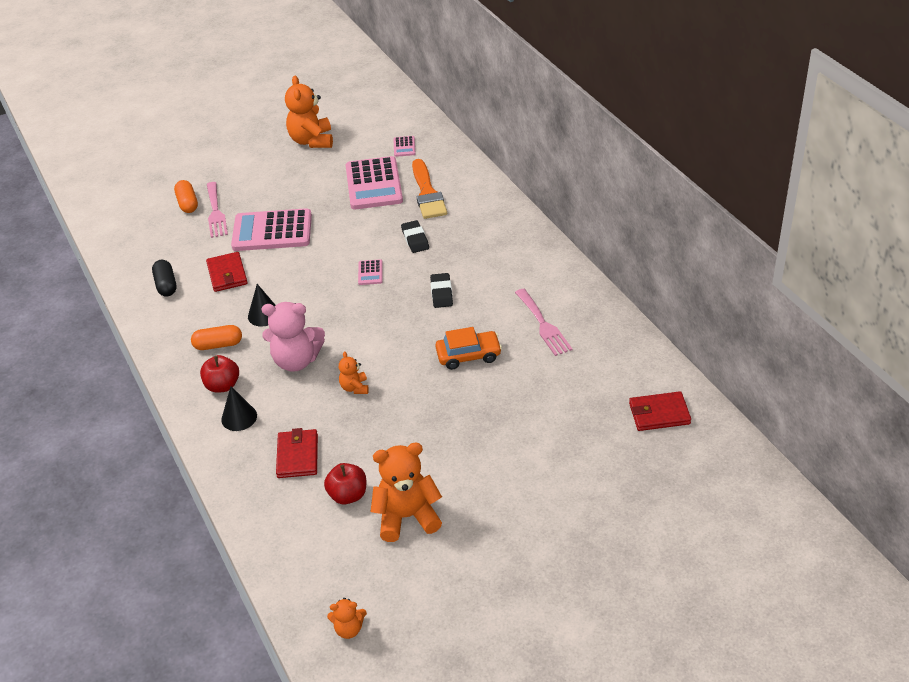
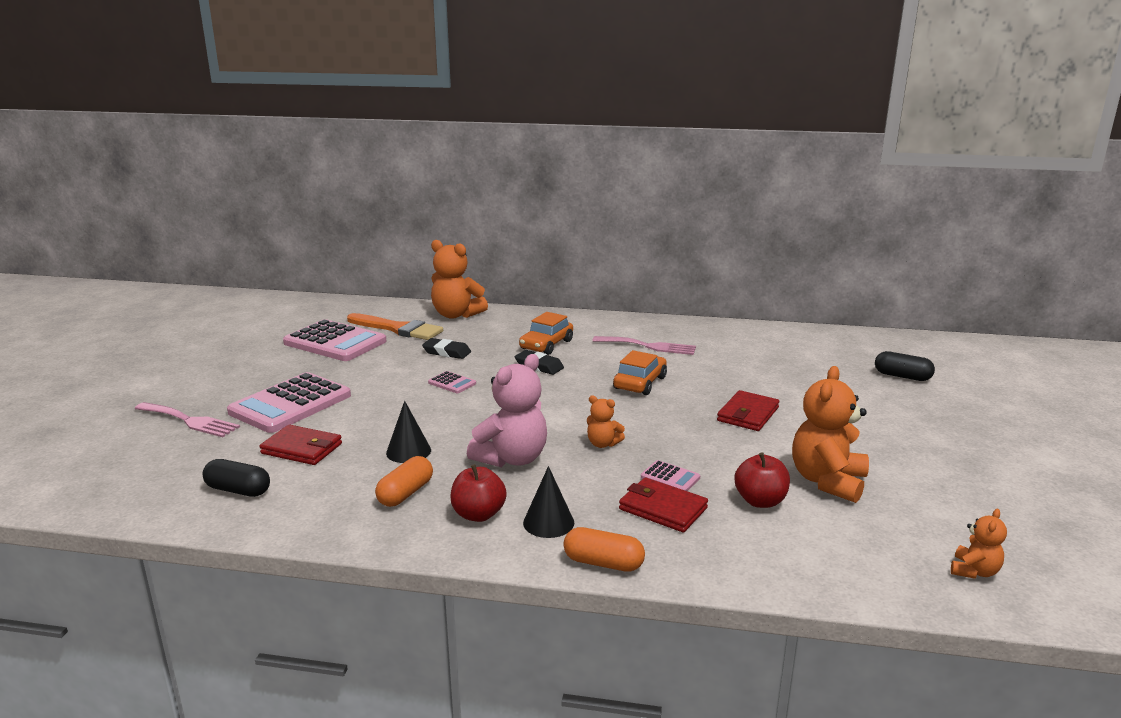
camera: 55 degrees left, 20 degrees down
(188, 203) = (135, 430): orange capsule -> orange capsule (603, 563)
(312, 141) = (208, 344): orange teddy bear -> orange teddy bear (456, 315)
(404, 147) = (317, 316): pink calculator -> pink calculator (670, 477)
(483, 274) = (546, 345): none -> orange car
(651, 492) = (902, 376): none -> black capsule
(659, 414) = (813, 346): red wallet -> red wallet (748, 414)

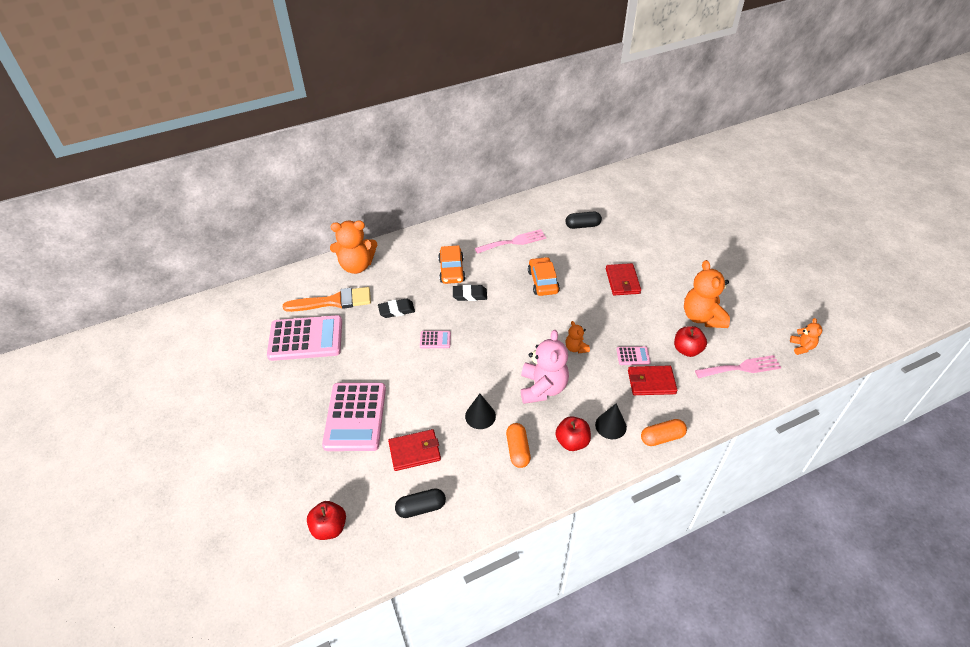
camera: 35 degrees left, 25 degrees up
(140, 464) = (329, 527): none -> red apple
(189, 421) = (307, 471): pink fork -> pink fork (741, 368)
(603, 444) = (576, 348): orange teddy bear -> orange teddy bear turned 75 degrees clockwise
(902, 376) = (666, 207): black capsule -> black capsule (582, 225)

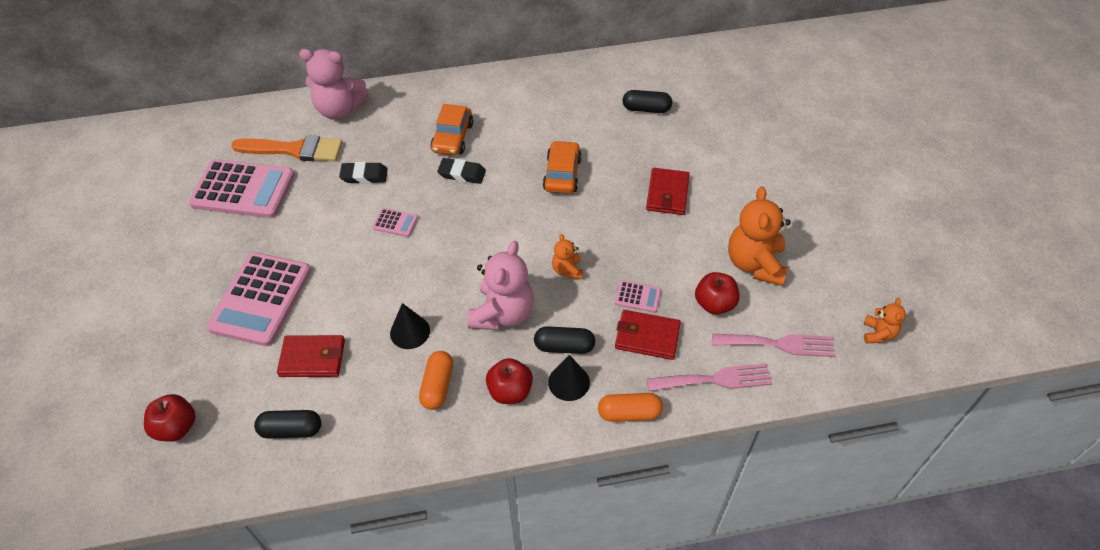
camera: 15 degrees right, 5 degrees up
(356, 266) = (340, 109): orange teddy bear -> pink teddy bear
(513, 242) = (546, 114): pink fork -> pink fork (715, 379)
(596, 402) = (564, 346): none -> black capsule

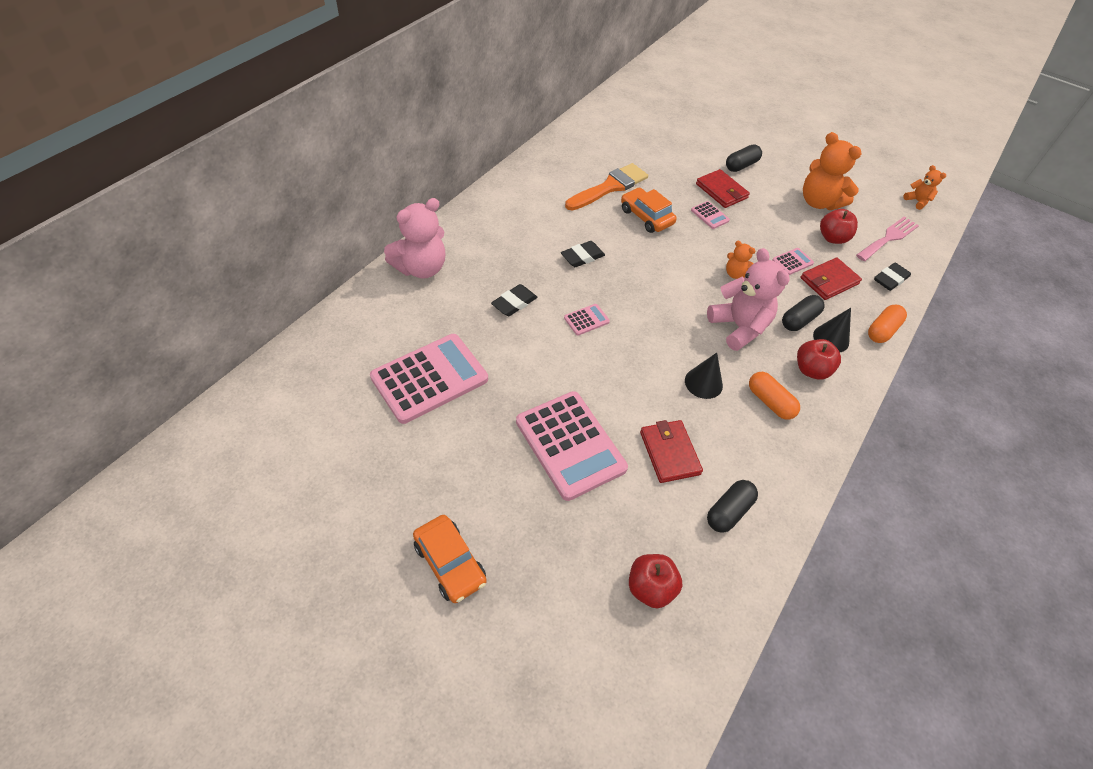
camera: 50 degrees left, 0 degrees up
(294, 150) = (427, 320): orange brush -> orange brush (609, 187)
(313, 358) = (669, 453): red wallet -> red wallet turned 60 degrees counterclockwise
(452, 137) = (539, 236): orange car -> orange car (450, 563)
(622, 208) = (710, 215): none -> pink calculator
(646, 109) = (637, 146): black capsule -> black capsule (741, 165)
(715, 379) = (890, 279): pink fork -> black eraser

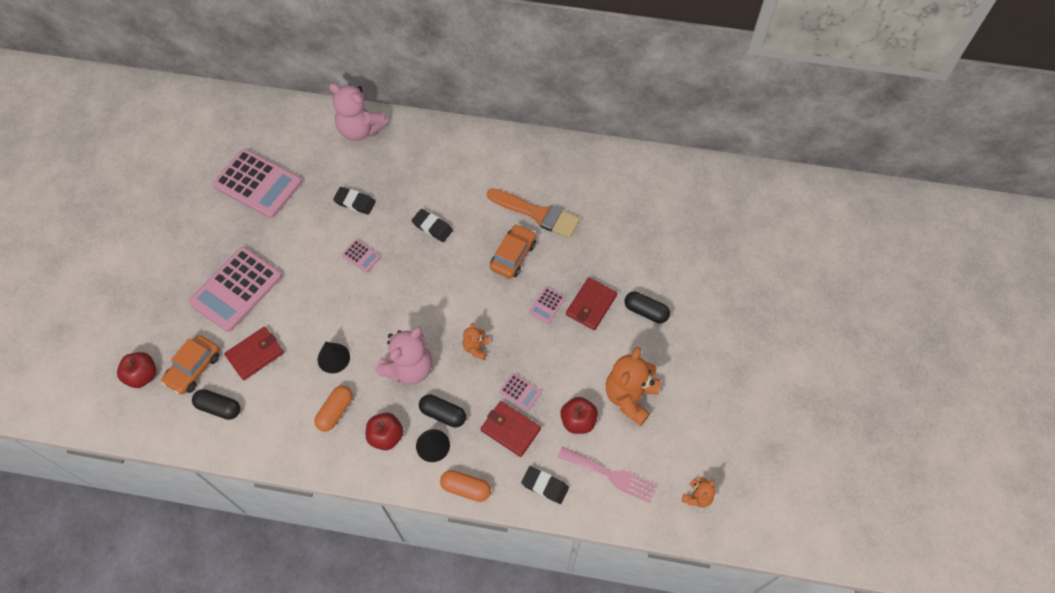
camera: 70 degrees right, 10 degrees up
(450, 563) = (123, 259): orange car -> orange car (194, 368)

